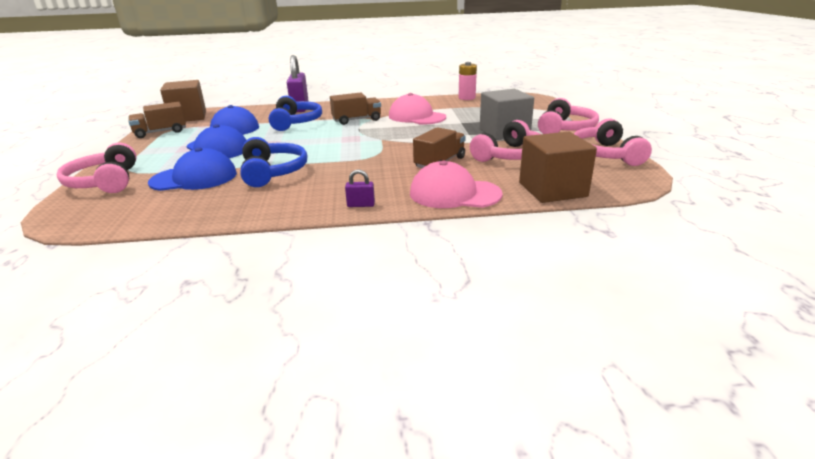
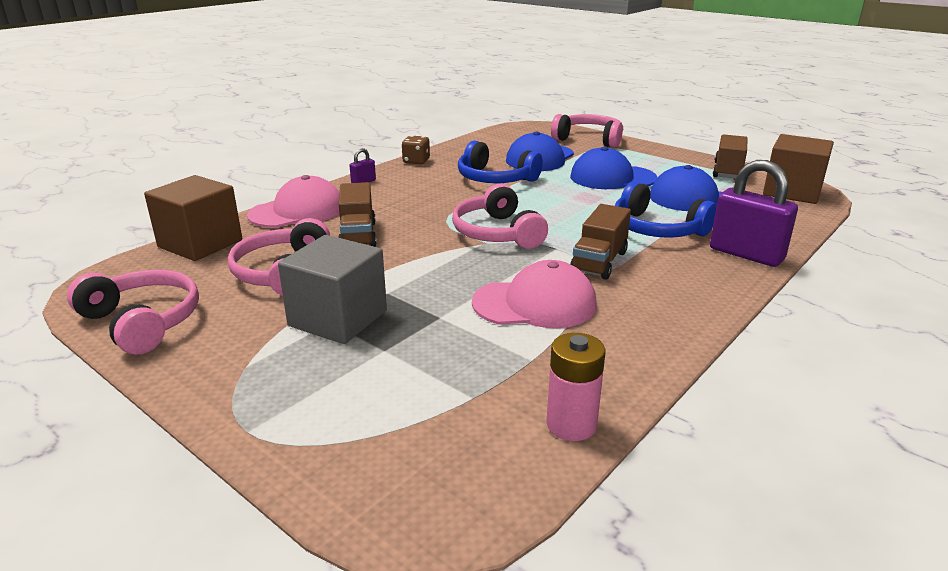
camera: 135 degrees right, 0 degrees up
(272, 213) = (416, 161): none -> brown dice
(565, 128) = (233, 373): pink headphones -> pink headphones (497, 233)

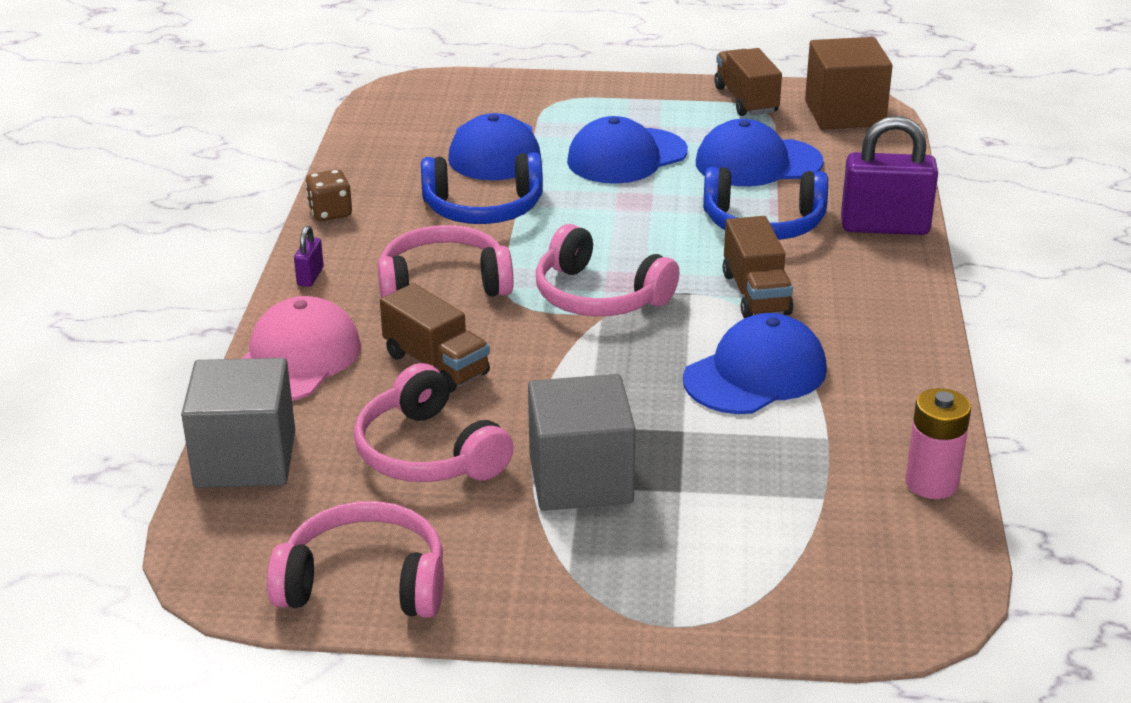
camera: 35 degrees left, 5 degrees up
(200, 243) = (245, 459): brown cube -> grey cube
(535, 304) = (755, 374): pink cap -> blue cap
(589, 139) = (516, 92): pink headphones -> pink headphones (443, 284)

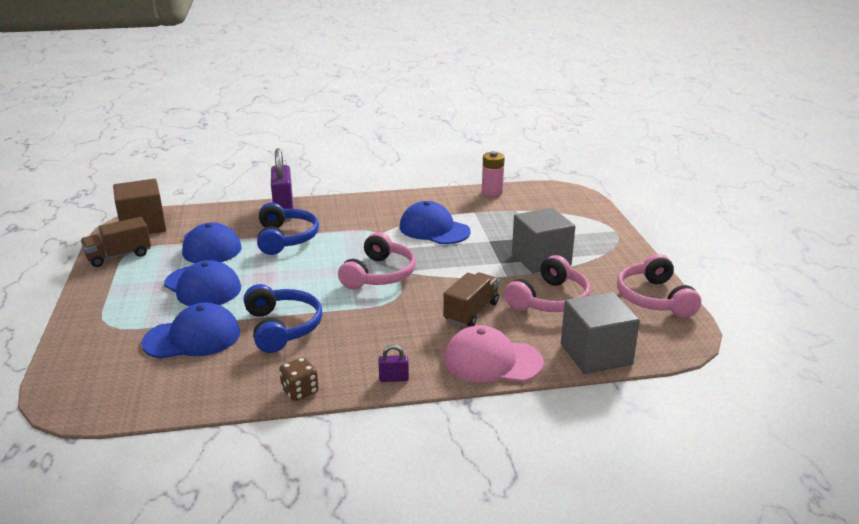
camera: 105 degrees left, 5 degrees down
(443, 284) = (384, 325): pink headphones -> none
(755, 294) = (361, 235): brown truck -> none

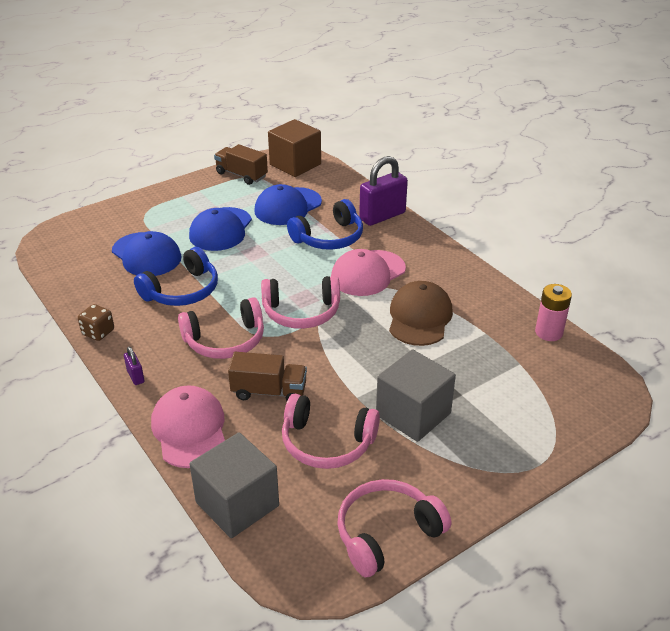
camera: 65 degrees right, 10 degrees up
(356, 235) = (368, 273): none -> pink cap
(384, 319) = (225, 341): none -> pink headphones
(434, 229) = (419, 317): blue cap -> brown cap

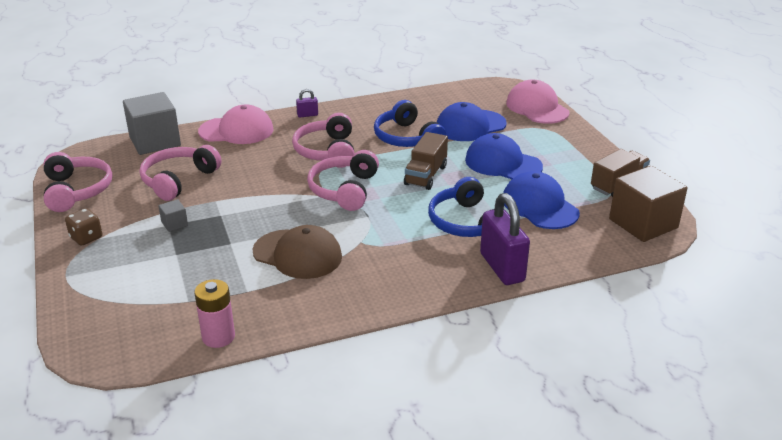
camera: 105 degrees right, 5 degrees down
(98, 332) = (368, 104): brown dice -> brown dice (86, 238)
(269, 391) = (252, 163): brown truck -> brown truck (425, 175)
(368, 273) = (388, 236): pink cap -> pink cap (537, 108)
(413, 414) = (174, 224): grey cube -> grey cube, size x0.43

